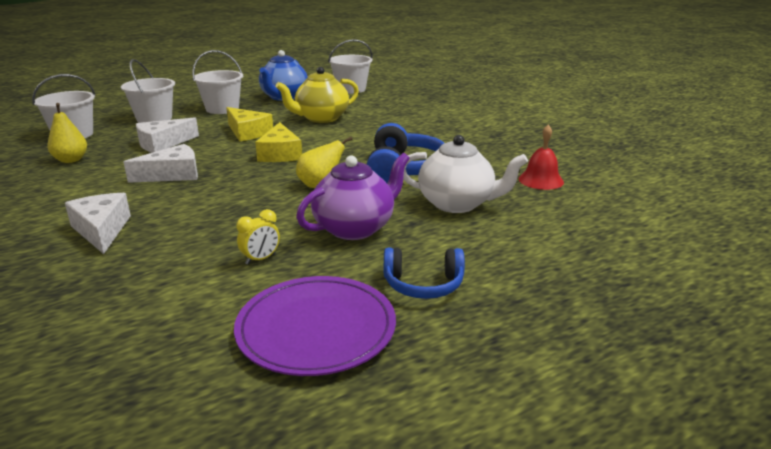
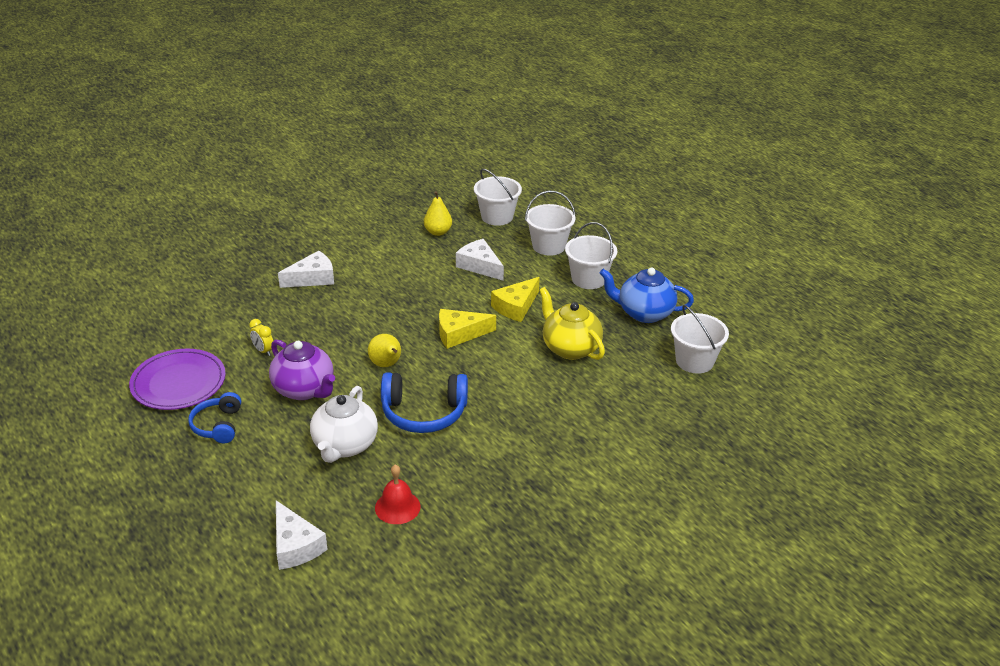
camera: 85 degrees right, 10 degrees up
(173, 174) = (408, 286): white cheese -> white cheese (295, 546)

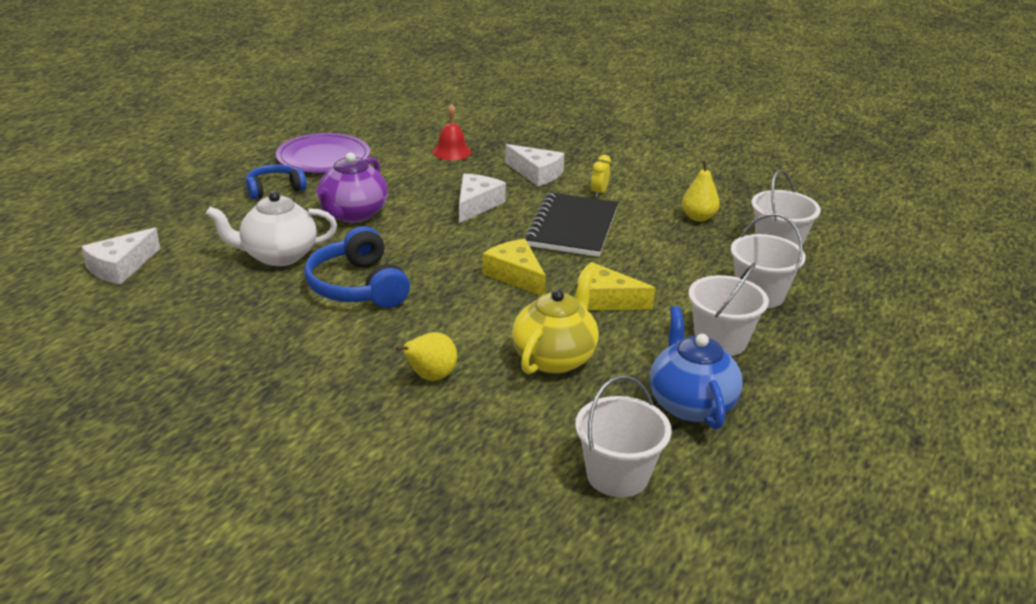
camera: 65 degrees right, 5 degrees down
(263, 351) = (398, 181): yellow clock -> yellow clock (599, 192)
(386, 365) = (425, 246): yellow pear -> yellow pear (430, 377)
(397, 507) = (196, 307): red bell -> red bell (451, 151)
(411, 288) = (572, 227): none -> black notebook
(479, 266) = (661, 258): white cheese -> white cheese (476, 205)

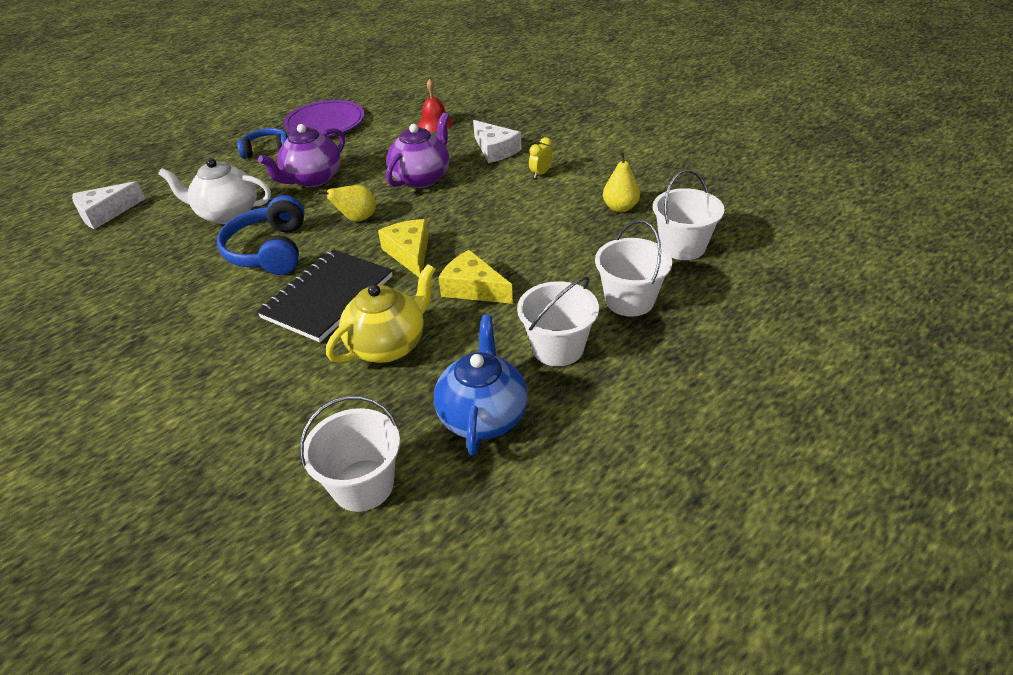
camera: 20 degrees right, 10 degrees up
(430, 377) = (268, 350): yellow pear -> yellow pear (357, 219)
(476, 205) = (422, 178): white cheese -> purple teapot
(572, 227) = (493, 208): black notebook -> black notebook (328, 297)

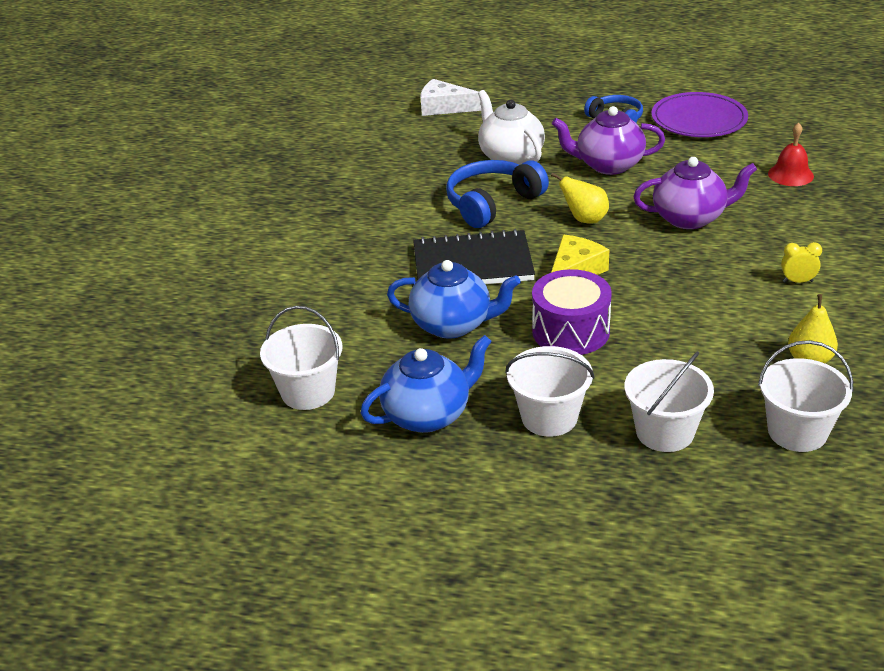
camera: 55 degrees right, 5 degrees down
(388, 345) = (453, 325): yellow teapot -> blue teapot
(473, 288) = (570, 331): yellow cheese -> purple drum
(495, 150) = (798, 233): white cheese -> none

